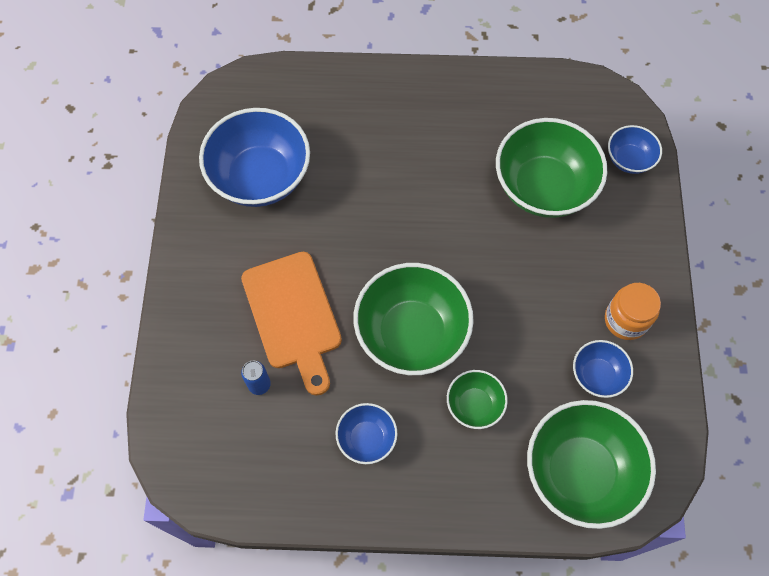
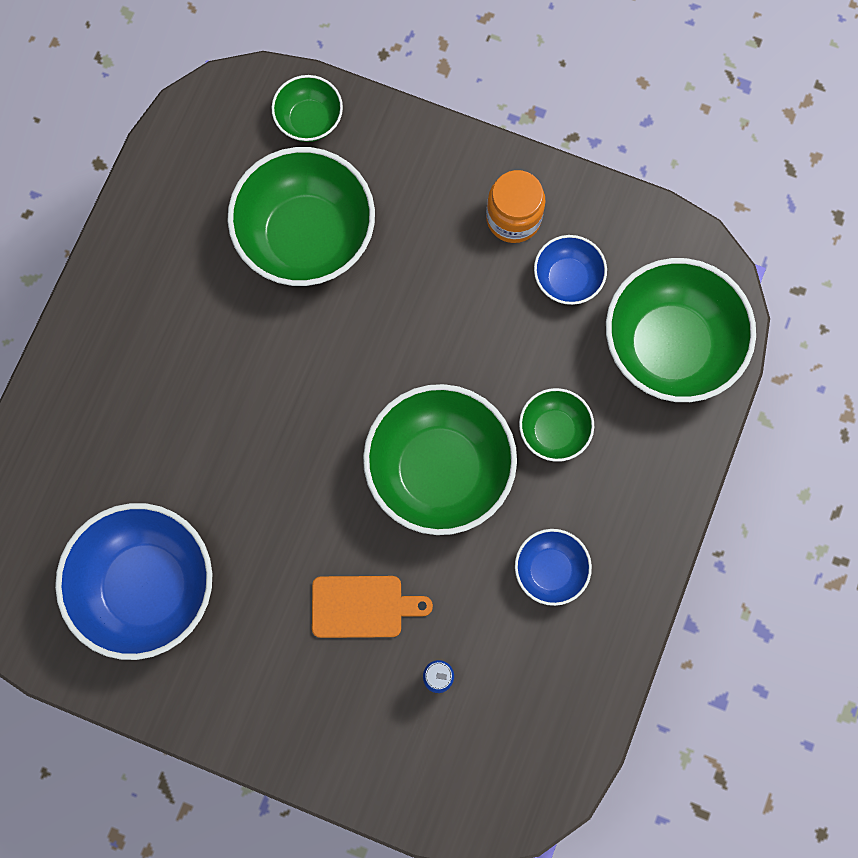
camera: 70 degrees left, 10 degrees up
(293, 316) = (362, 606): orange cutting board -> orange cutting board, size x0.61
(629, 159) = (309, 120): blue bowl -> green bowl

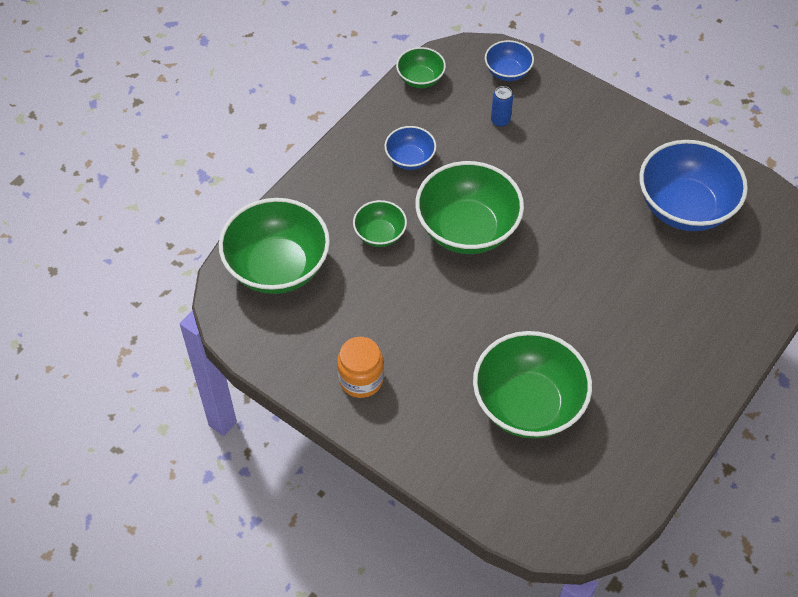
camera: 165 degrees left, 20 degrees down
(309, 120) = (505, 496): green bowl -> green bowl (420, 79)
(362, 606) = (540, 166): orange cutting board -> none
(567, 279) = (335, 327): blue bowl -> blue bowl (507, 72)

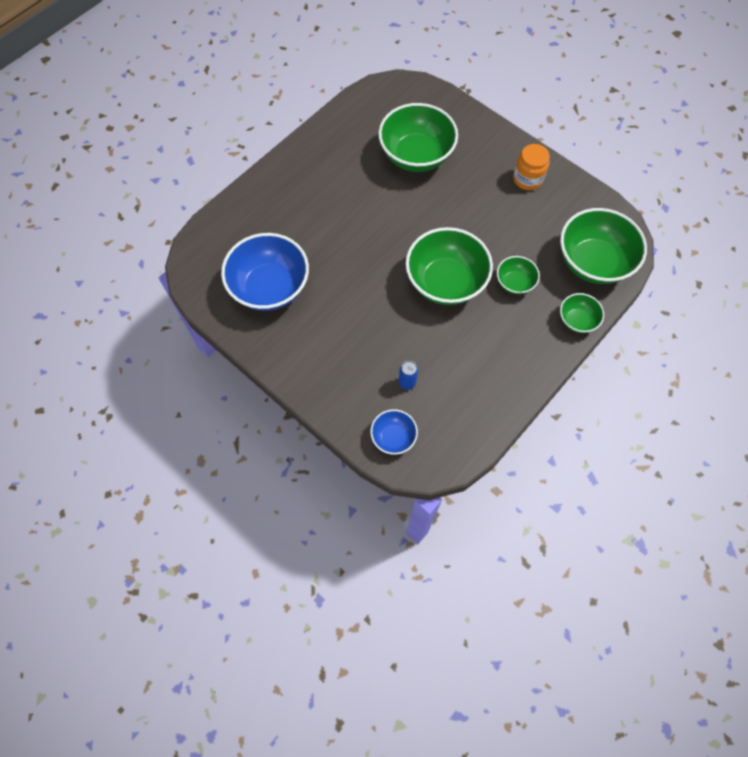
camera: 175 degrees left, 10 degrees up
(410, 159) = (489, 349): blue bowl -> none
(420, 79) = (476, 436): green bowl -> green bowl (577, 320)

